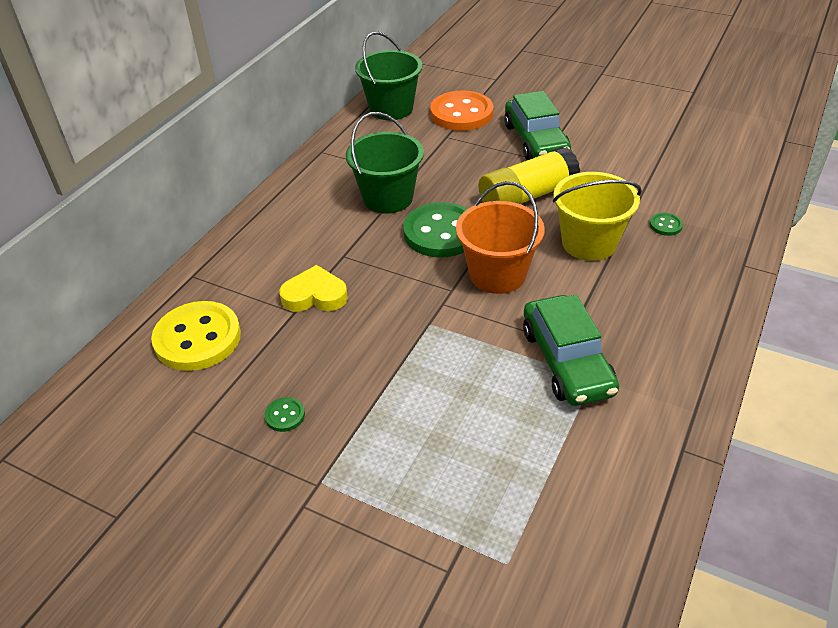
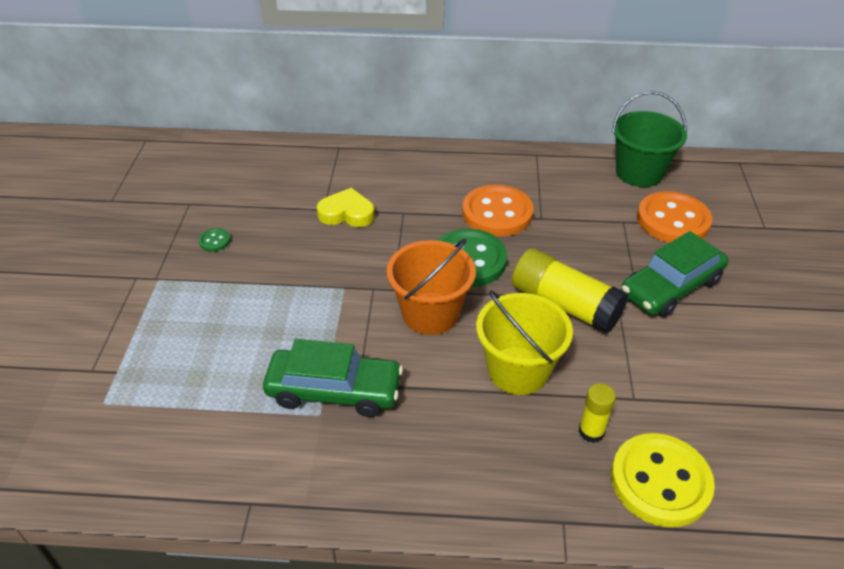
camera: 65 degrees right, 0 degrees up
(197, 338) = (275, 174): yellow button -> yellow button (660, 481)
(315, 295) = (347, 213): yellow heart -> yellow heart turned 60 degrees counterclockwise
(388, 198) = (497, 213): green bucket -> orange button
(567, 361) = (334, 391): green car -> green car turned 135 degrees counterclockwise
(665, 225) = (591, 432): green button -> yellow glue stick

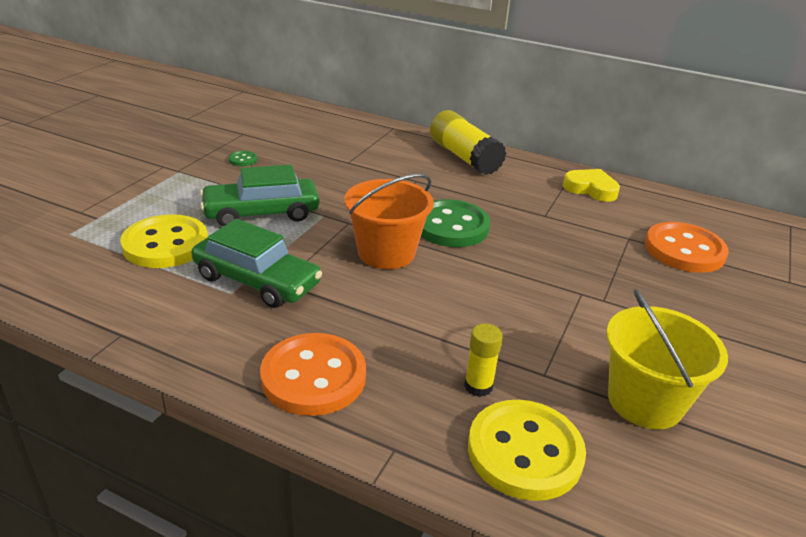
camera: 20 degrees right, 10 degrees down
(215, 380) = (166, 244): none -> yellow button
(347, 213) = (366, 169): yellow heart -> yellow heart (590, 189)
(497, 213) = (503, 201): orange button -> orange button (313, 377)
(518, 370) = (438, 316): yellow bucket -> yellow bucket (645, 401)
(565, 304) = (522, 282): yellow glue stick -> yellow glue stick (464, 157)
(639, 173) = (671, 207): green bucket -> none
(671, 287) = (647, 299): green car -> green car (261, 213)

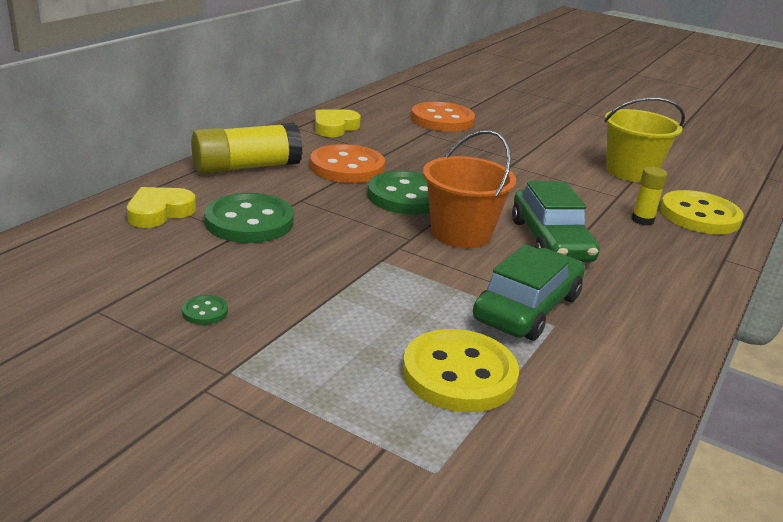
camera: 85 degrees left, 5 degrees down
(261, 213) = (374, 301): green car -> green car (550, 241)
(313, 377) = (665, 285): orange button -> orange button (347, 167)
(368, 164) = (249, 222): none -> green button
(369, 136) = (159, 212): none -> yellow heart

